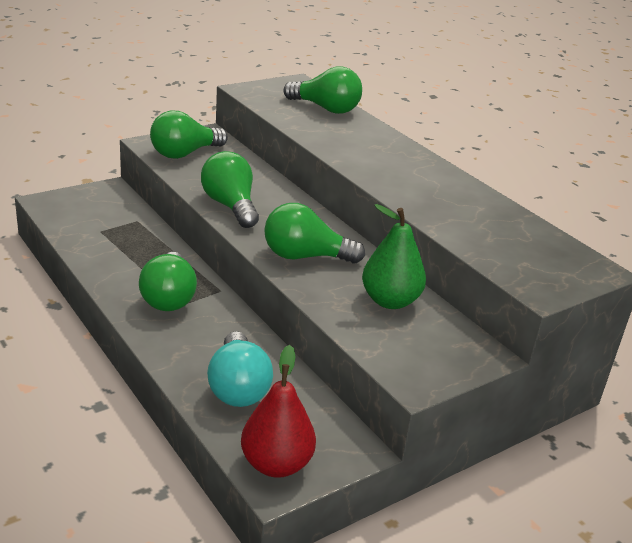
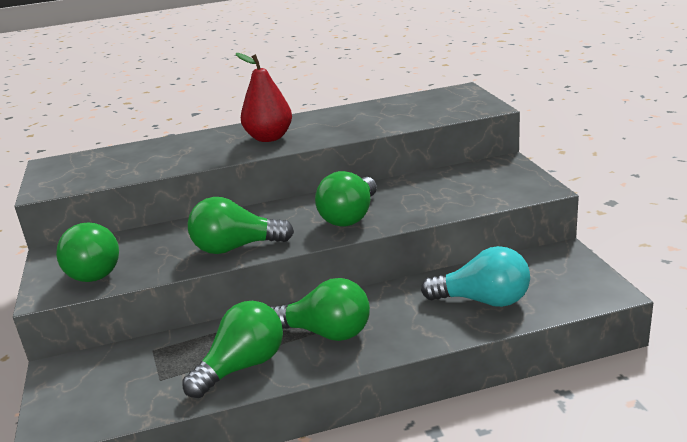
camera: 65 degrees left, 5 degrees down
(276, 464) = (585, 289): red pear -> red pear (269, 138)
(326, 109) = (131, 154): green light bulb -> green light bulb (242, 366)
(390, 301) = (431, 187): green pear -> none

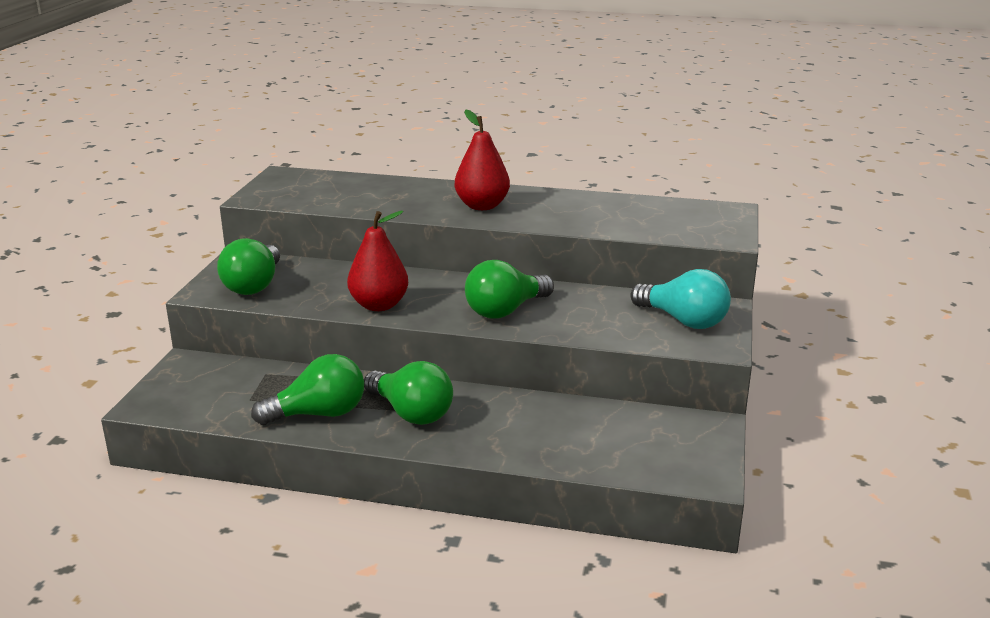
camera: 25 degrees right, 0 degrees up
(236, 248) = (379, 305): green light bulb -> red pear
(483, 300) = (577, 438): turquoise light bulb -> turquoise light bulb (683, 320)

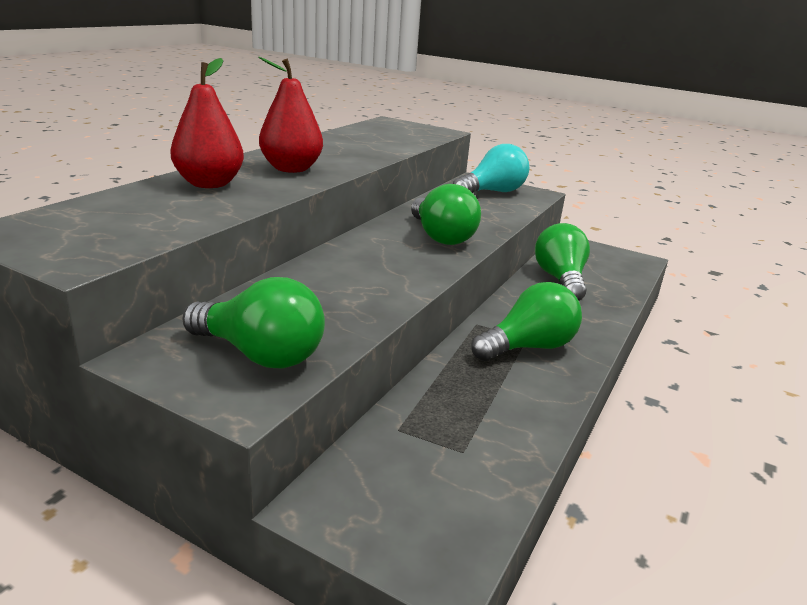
camera: 75 degrees left, 0 degrees up
(318, 414) = (516, 402): green light bulb -> green light bulb (560, 280)
(379, 305) = (389, 286): red pear -> red pear (209, 184)

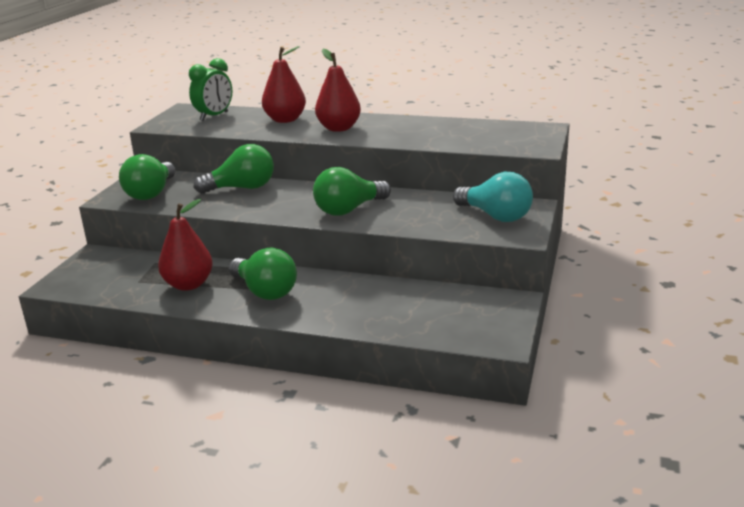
camera: 80 degrees right, 0 degrees up
(105, 216) = (214, 116): none -> green clock
(492, 402) = (188, 284): none -> red pear
(560, 280) = (404, 298): green light bulb -> green light bulb (242, 188)

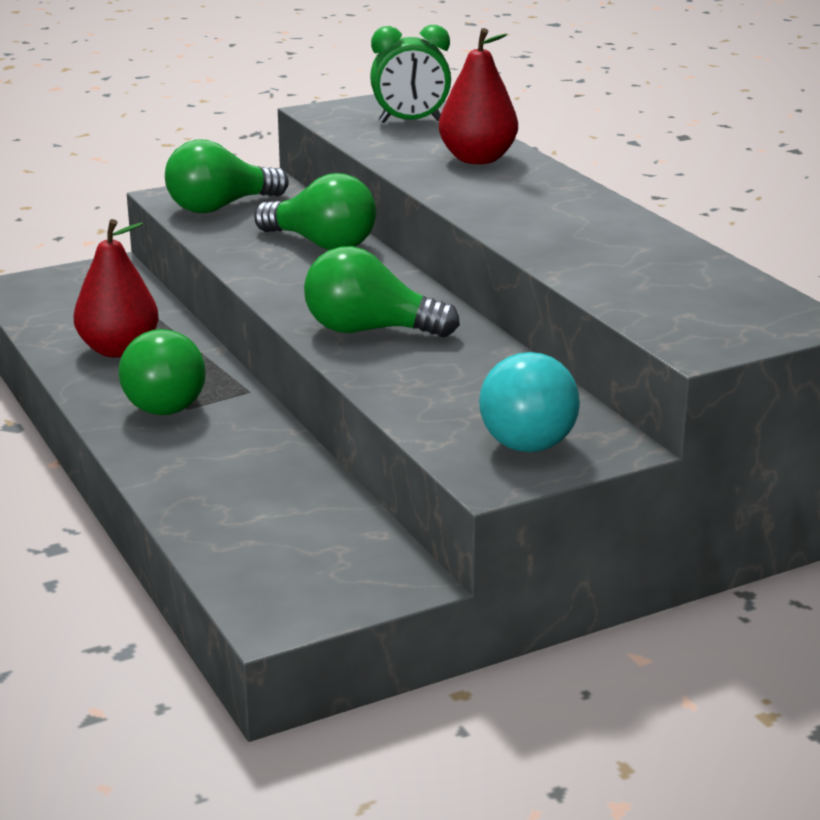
camera: 45 degrees right, 0 degrees up
(339, 128) = (510, 198): red pear -> none

